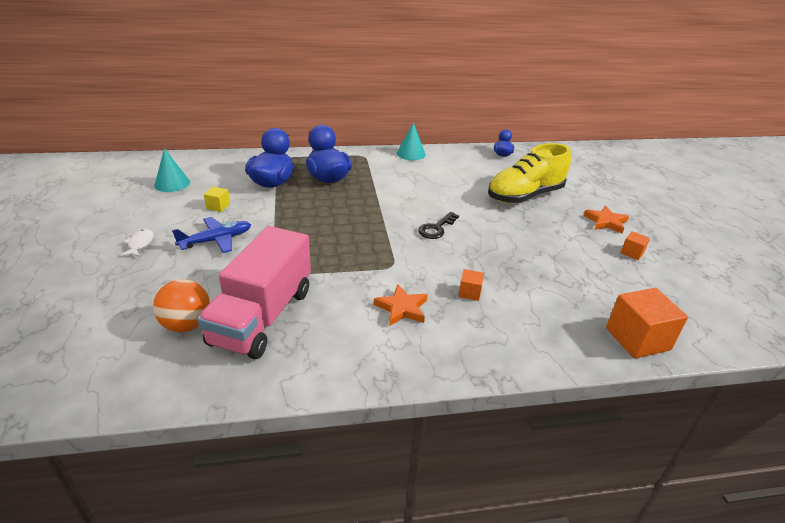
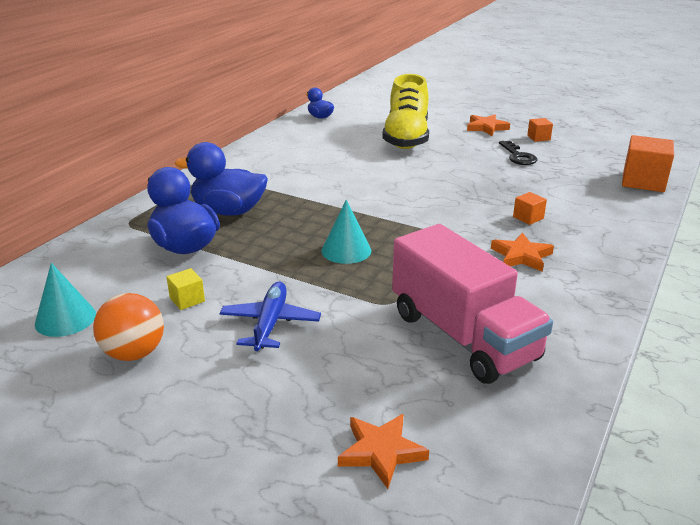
camera: 50 degrees left, 5 degrees down
(114, 326) = (381, 452): none -> orange star
(140, 244) = (201, 386): white fish -> none
(187, 325) = (431, 392): orange ball -> orange ball (134, 353)
(411, 154) = (248, 152): turquoise cone -> turquoise cone (346, 250)
(436, 228) = (410, 193): black key -> black key (518, 156)

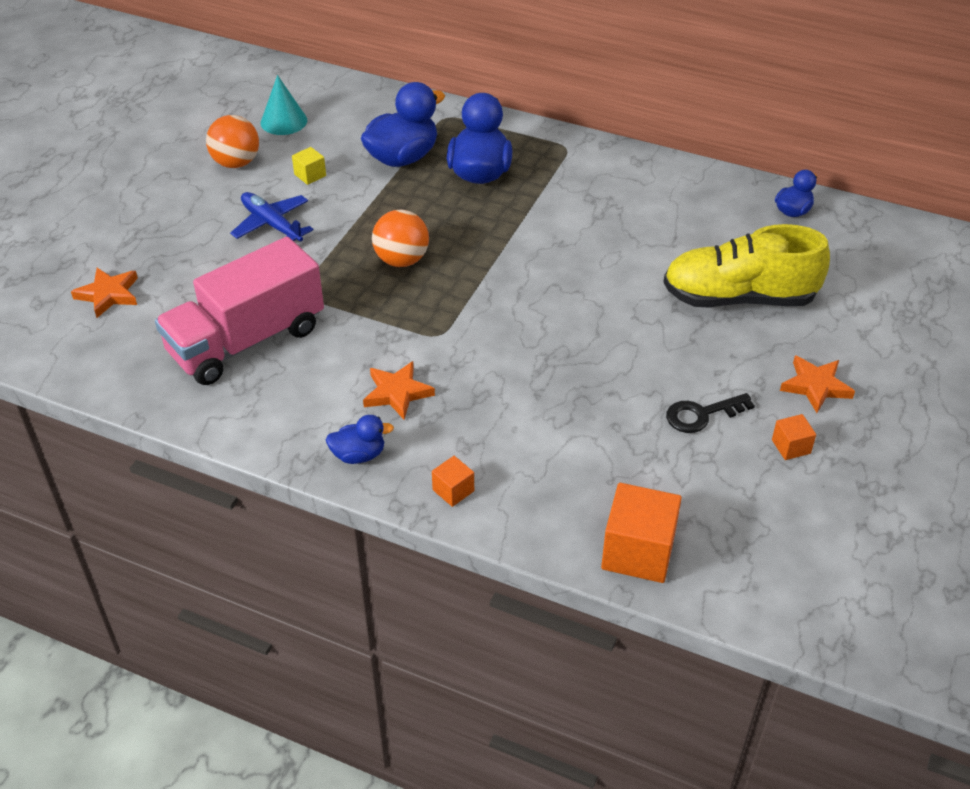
camera: 85 degrees right, 15 degrees up
(270, 323) = (272, 225): blue plane -> blue plane turned 135 degrees counterclockwise
(346, 250) = (401, 260): turquoise cone -> orange ball
(528, 218) = (495, 407): orange cube -> orange cube (453, 490)
(599, 274) = (359, 455): none -> blue duck

